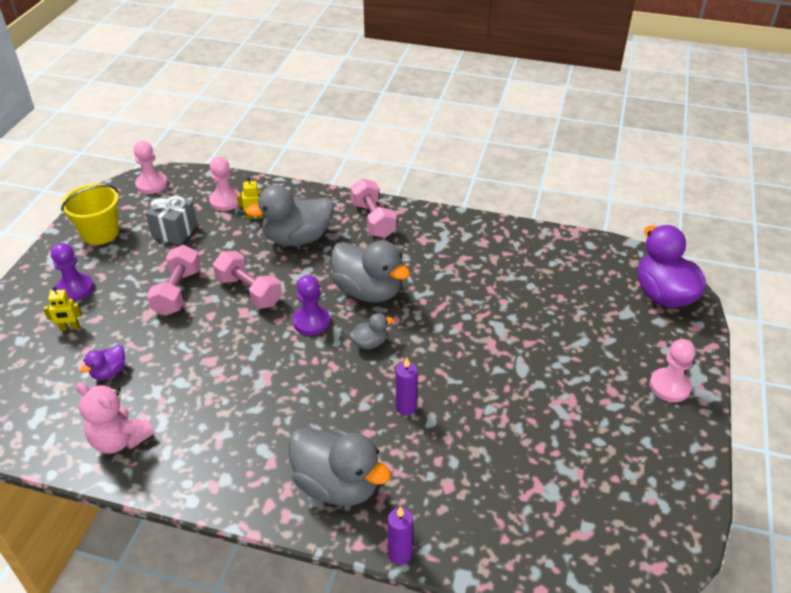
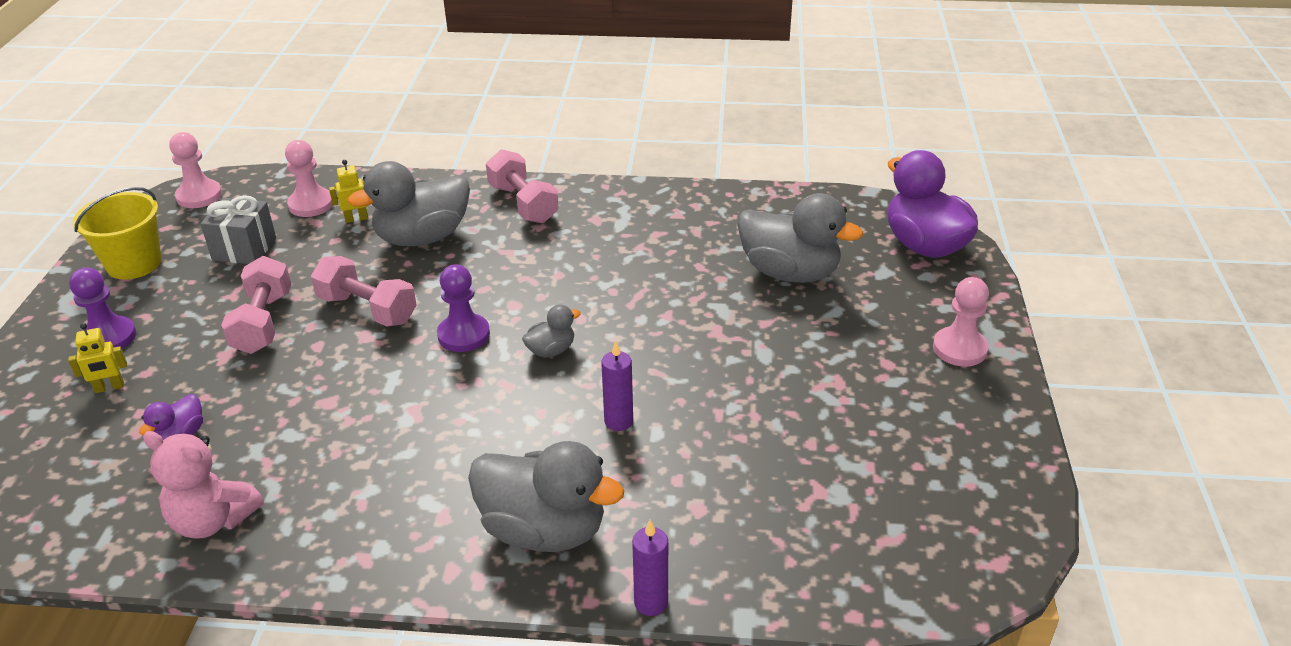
camera: 10 degrees left, 5 degrees down
(368, 291) = (535, 289): grey duck -> grey duck (790, 273)

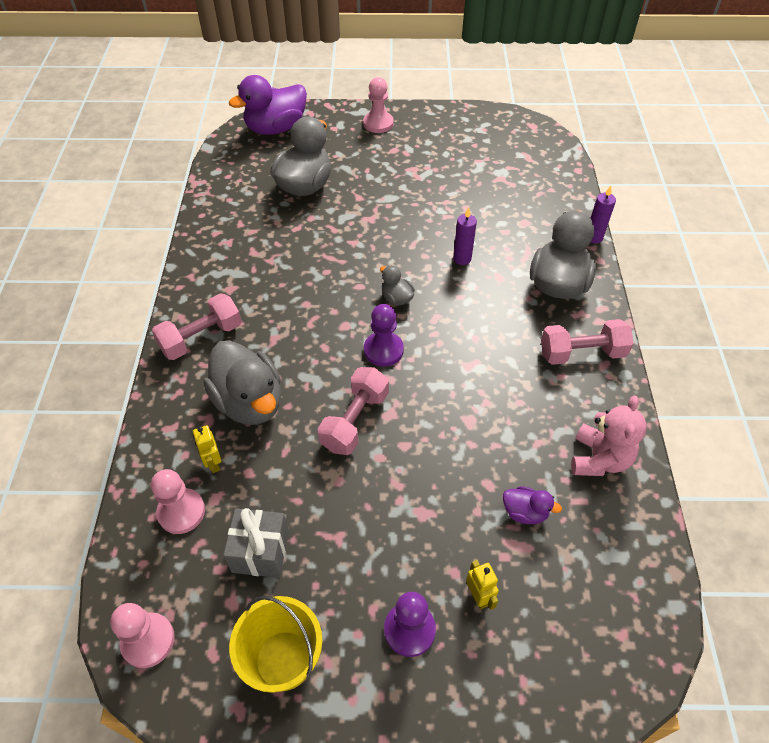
camera: 95 degrees left, 15 degrees up
(263, 322) = (377, 496): pink dumbbell -> pink dumbbell (582, 353)

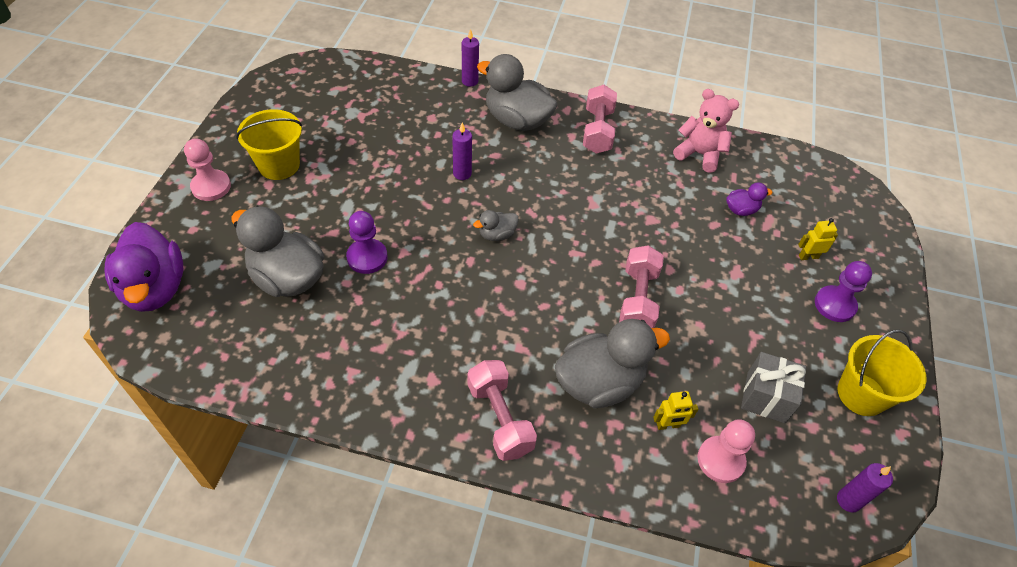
camera: 80 degrees left, 0 degrees up
(148, 640) = (848, 500): pink pawn -> purple candle
(355, 421) = (638, 299): pink dumbbell -> pink dumbbell turned 60 degrees clockwise
(383, 350) = (560, 260): purple pawn -> purple pawn (367, 257)
(417, 149) = (279, 165): none -> yellow bucket
(525, 512) = (741, 210): purple duck -> purple duck turned 45 degrees clockwise

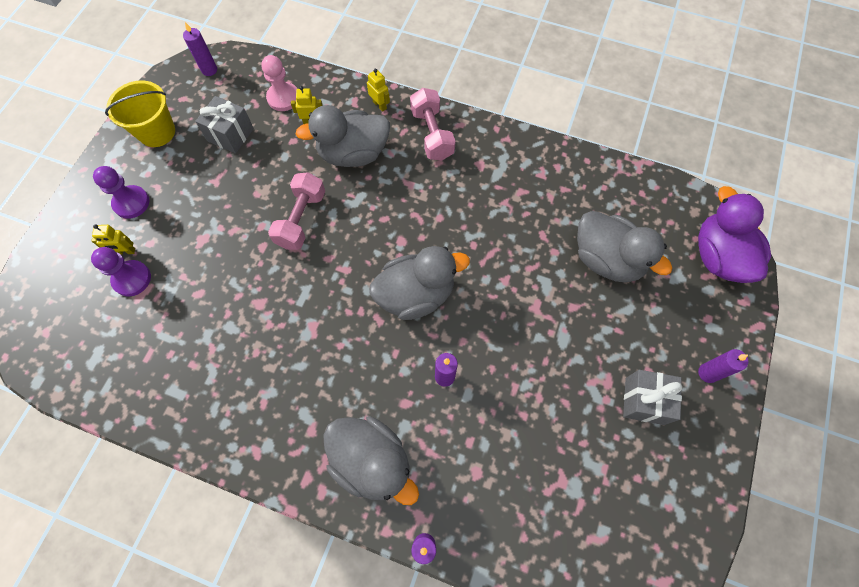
camera: 170 degrees left, 15 degrees up
(211, 186) = (707, 373): pink pawn -> purple candle
(279, 165) = (644, 401): yellow bucket -> grey gift
(367, 257) = (538, 276): purple pawn -> purple pawn (132, 279)
(497, 234) = (416, 294): grey duck -> grey duck, size x2.11
(580, 459) = (380, 105): none -> yellow robot
(597, 131) = (278, 437): pink dumbbell -> none
(699, 154) = (171, 391): pink teddy bear -> none
(741, 210) = (162, 309): purple duck -> none

